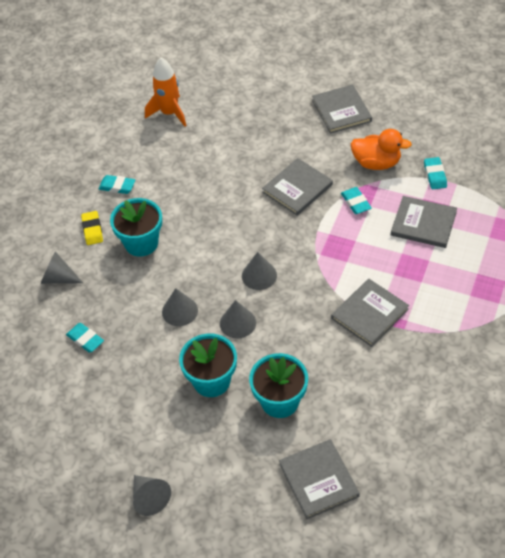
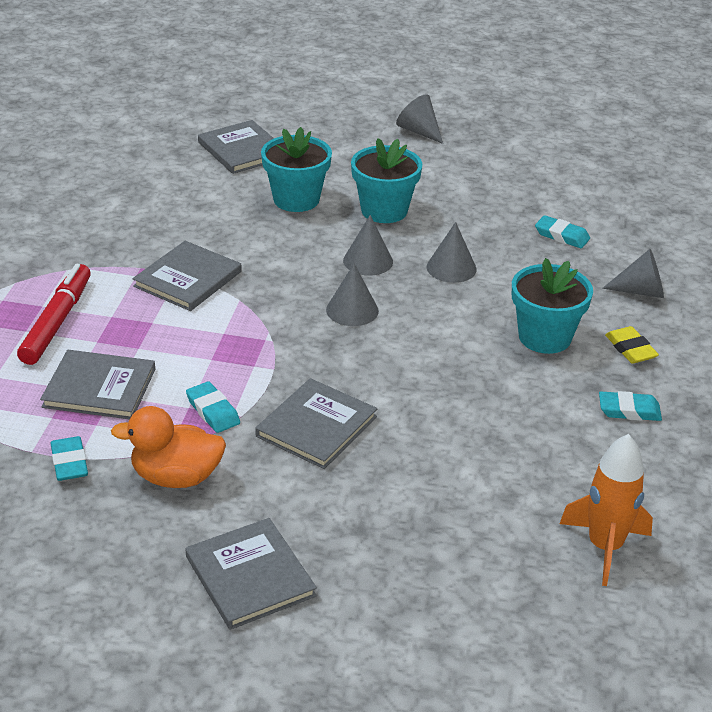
camera: 165 degrees right, 15 degrees down
(457, 279) = (57, 322): none -> red marker

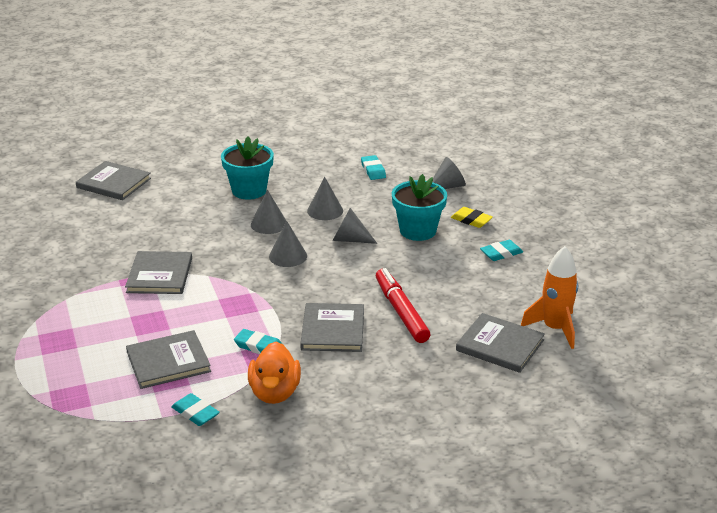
camera: 30 degrees left, 5 degrees down
(57, 322) = (94, 334): red marker -> red marker (401, 312)
(176, 477) = (275, 392): orange duck -> orange duck turned 60 degrees counterclockwise
(250, 576) = (376, 427): grey book -> grey book (500, 345)
(296, 199) = (183, 202): turquoise flower pot -> none
(419, 131) = (224, 135): grey cone -> grey cone (349, 239)
(561, 236) = (373, 170): turquoise eraser -> turquoise eraser turned 75 degrees clockwise

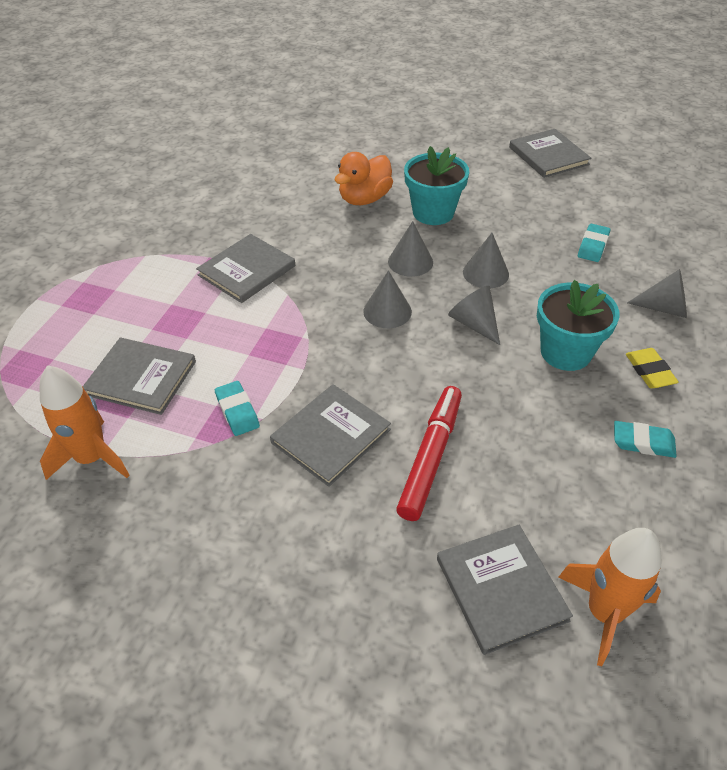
camera: 40 degrees right, 15 degrees up
(113, 183) = (321, 150): grey book -> grey book (548, 156)
(195, 413) = (92, 458): turquoise eraser -> orange rocket
(275, 392) = (186, 483): orange duck -> orange duck (364, 199)

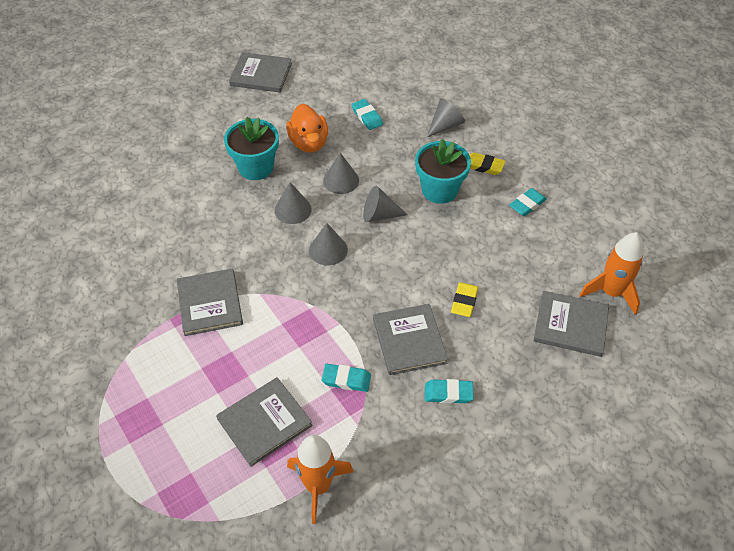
camera: 55 degrees left, 5 degrees up
(288, 509) = (448, 393): none -> turquoise eraser
(364, 199) = (200, 193): orange duck -> orange duck (309, 143)
(430, 457) = (464, 301): red marker -> yellow eraser

